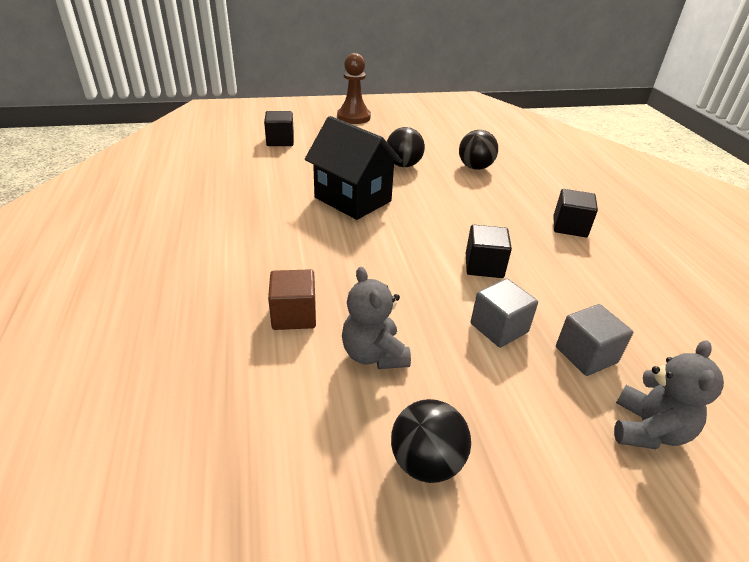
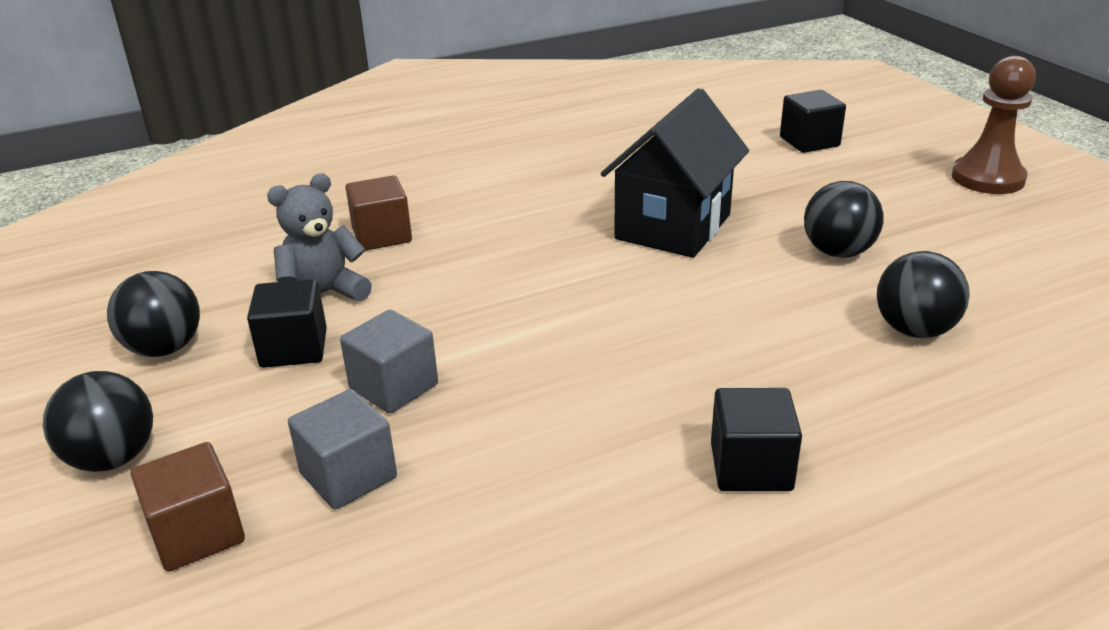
camera: 80 degrees right, 5 degrees down
(484, 266) = (548, 364): black cube -> black cube (294, 348)
(576, 489) = (113, 458): none -> black ball
(648, 430) = (197, 533): grey teddy bear -> brown cube

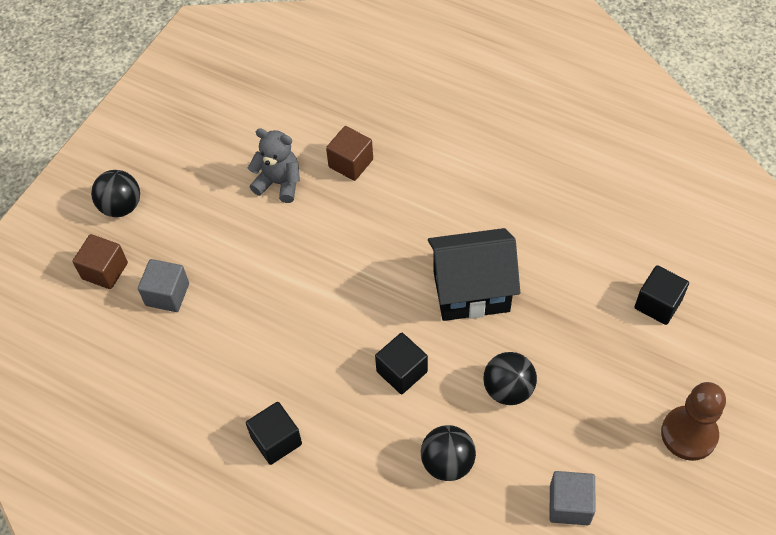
camera: 55 degrees right, 25 degrees up
(164, 348) = (195, 159): black ball -> none
(294, 348) = (231, 206): black cube -> black cube (402, 371)
(394, 386) = (233, 266): grey cube -> grey cube (569, 505)

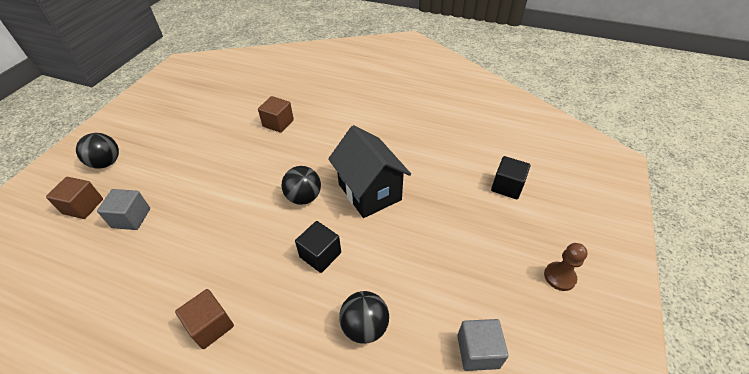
camera: 10 degrees left, 10 degrees down
(276, 440) = (211, 325): black cube -> brown cube
(279, 183) = (227, 138): grey teddy bear -> none
(471, 291) = (369, 192): black house -> black house turned 75 degrees clockwise
(508, 389) = (408, 259): black ball -> black ball (304, 197)
(689, 434) = (559, 277): brown pawn -> brown pawn, size x0.66

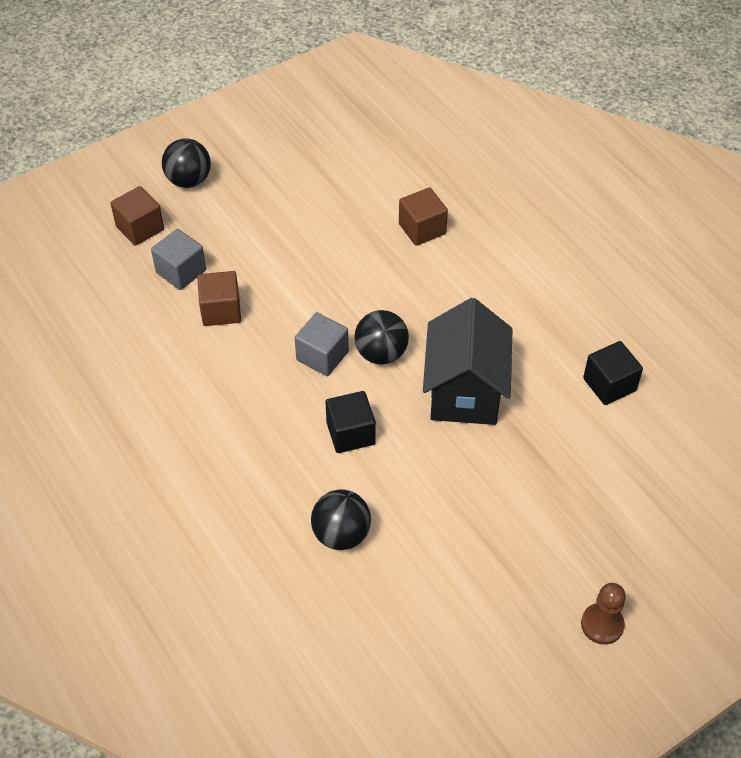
camera: 35 degrees right, 5 degrees up
(211, 325) = (196, 439): brown cube -> brown cube (221, 310)
(478, 351) = (435, 630): grey cube -> grey cube (322, 356)
(507, 186) = (649, 488): black cube -> black cube (609, 384)

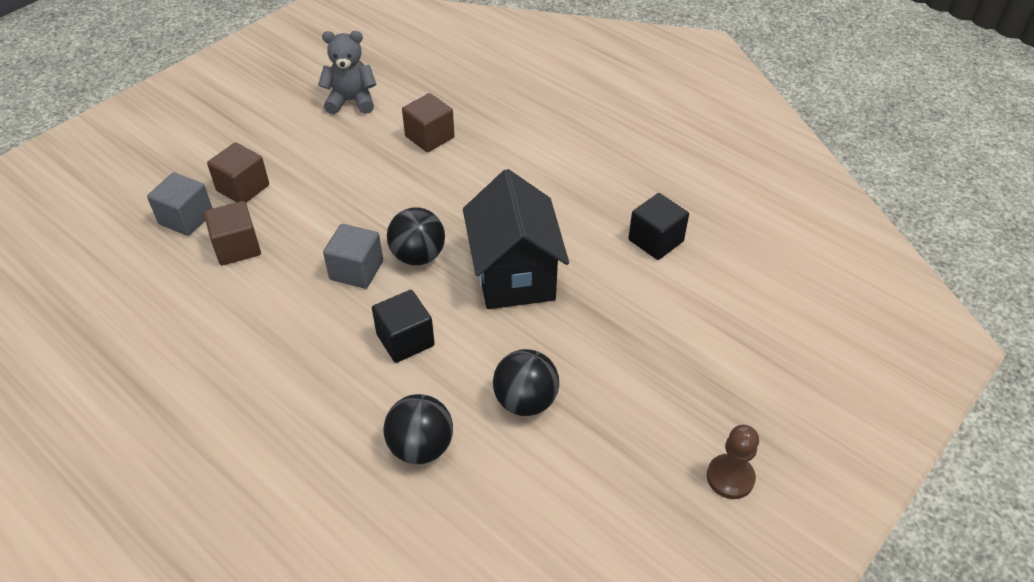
camera: 15 degrees left, 5 degrees down
(140, 228) = (134, 186): brown cube -> brown cube (243, 188)
(189, 180) = (180, 134): black ball -> black ball (525, 401)
(356, 174) = (351, 101): none -> grey teddy bear

